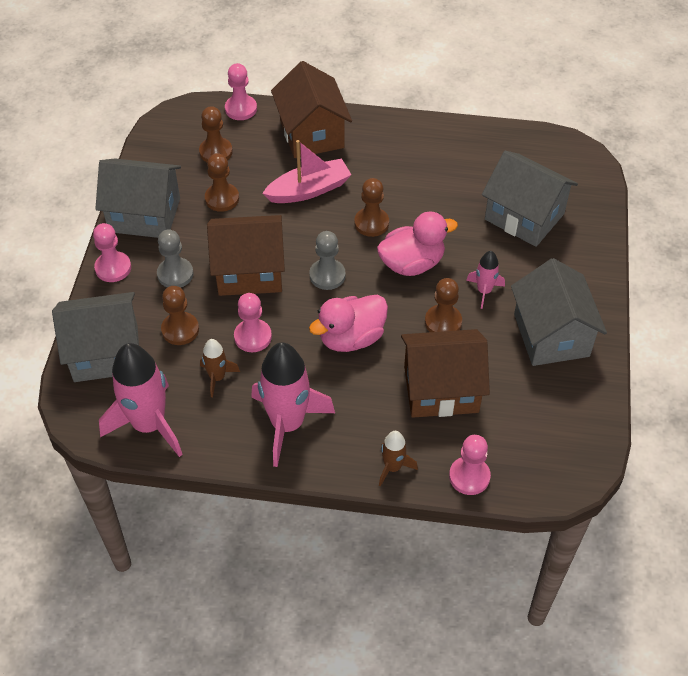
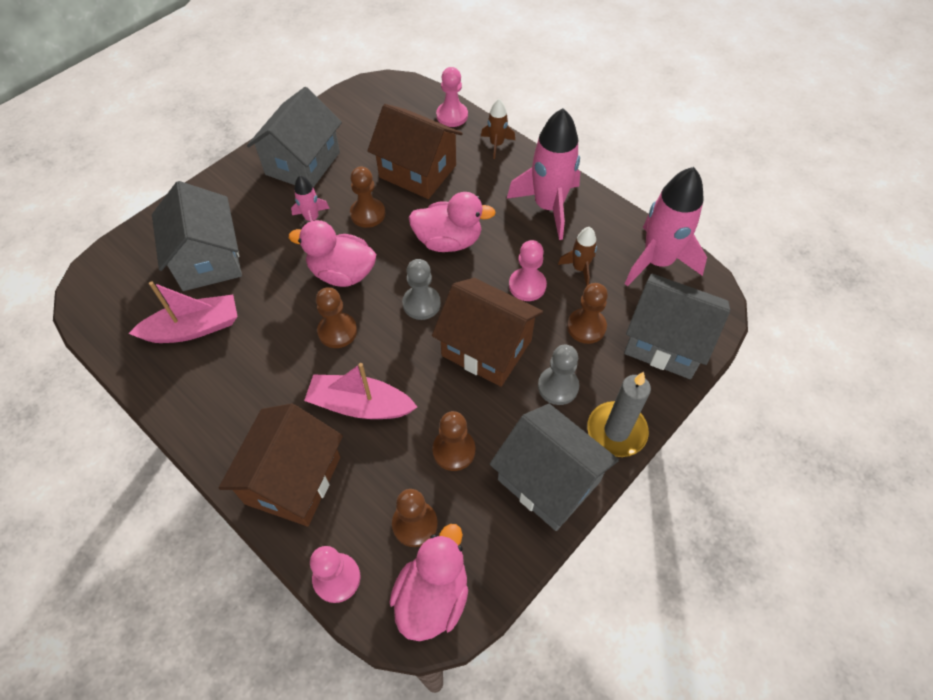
camera: 145 degrees left, 5 degrees up
(113, 268) = (616, 431): pink pawn -> grey candle
(178, 128) = (432, 596): none -> pink duck
(474, 171) = (194, 328): none -> pink boat

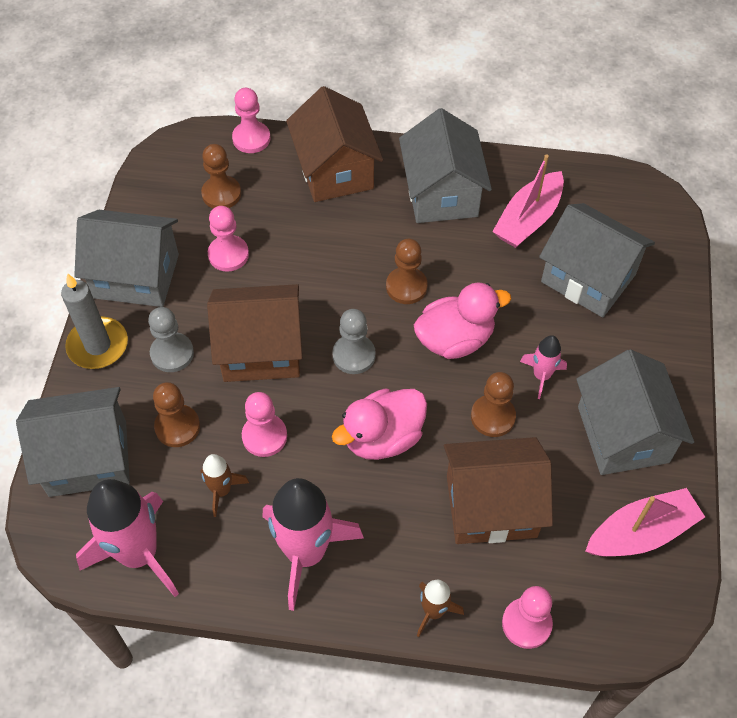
camera: 145 degrees right, 0 degrees up
(231, 394) = (441, 193): none -> grey house
(360, 405) = (332, 243): pink boat -> pink boat (641, 532)
(432, 596) = (177, 164): pink duck -> none
(454, 450) = (228, 254): brown pawn -> pink pawn

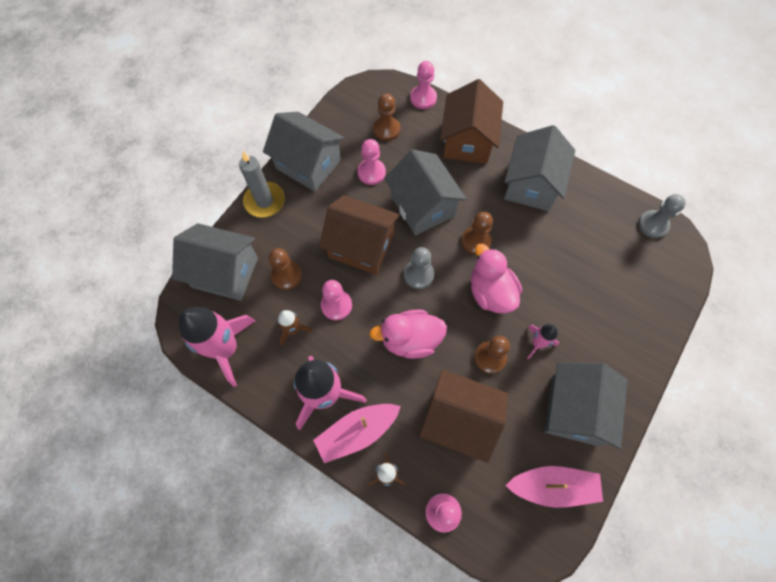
camera: 25 degrees right, 10 degrees up
(172, 353) = (306, 225): grey pawn -> grey pawn (653, 225)
(455, 339) = (490, 292): pink duck -> pink duck turned 120 degrees counterclockwise
(528, 219) = (582, 227): pink boat -> pink boat (357, 432)
(588, 278) = (604, 286): grey house -> grey house (422, 206)

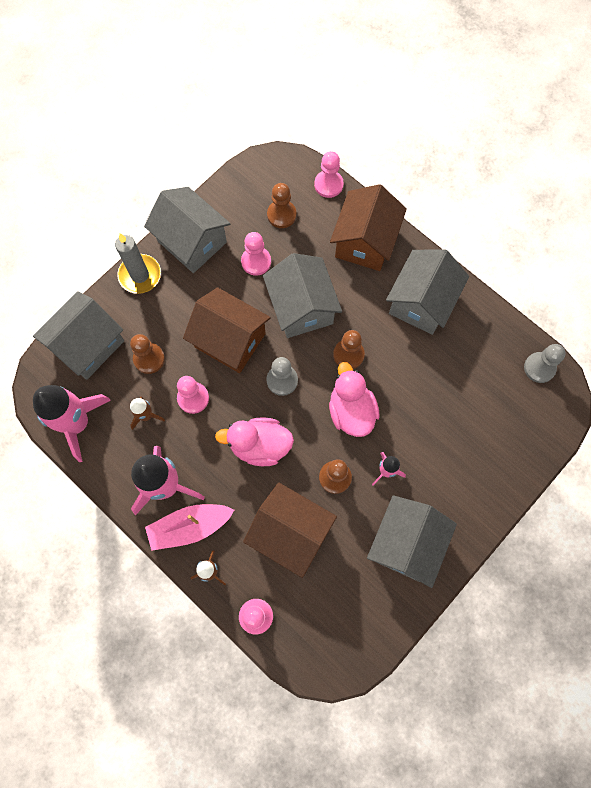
camera: 10 degrees right, 5 degrees up
(225, 272) = (88, 345): grey house -> grey house turned 75 degrees counterclockwise
(552, 486) = (366, 611): pink boat -> none

